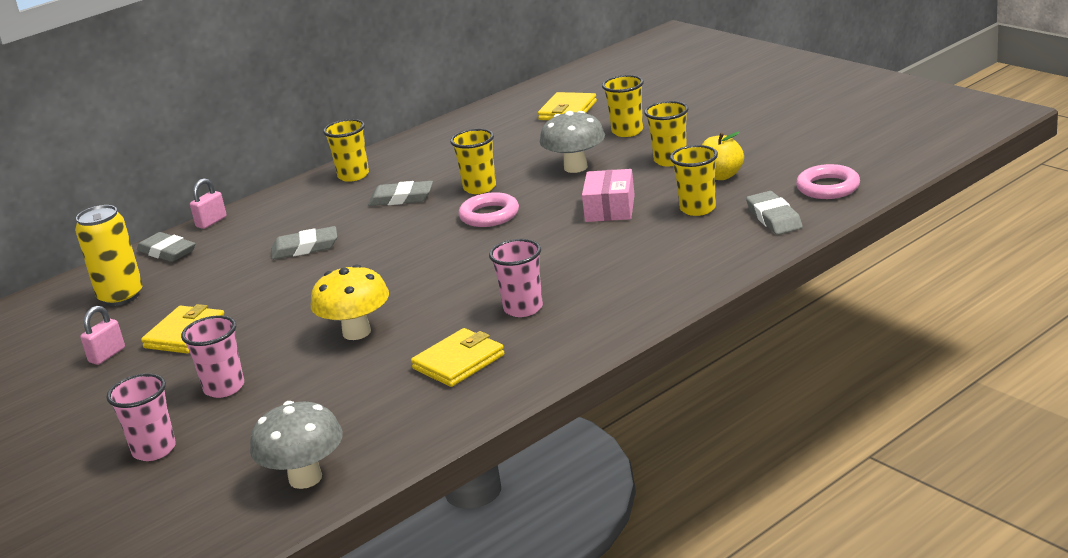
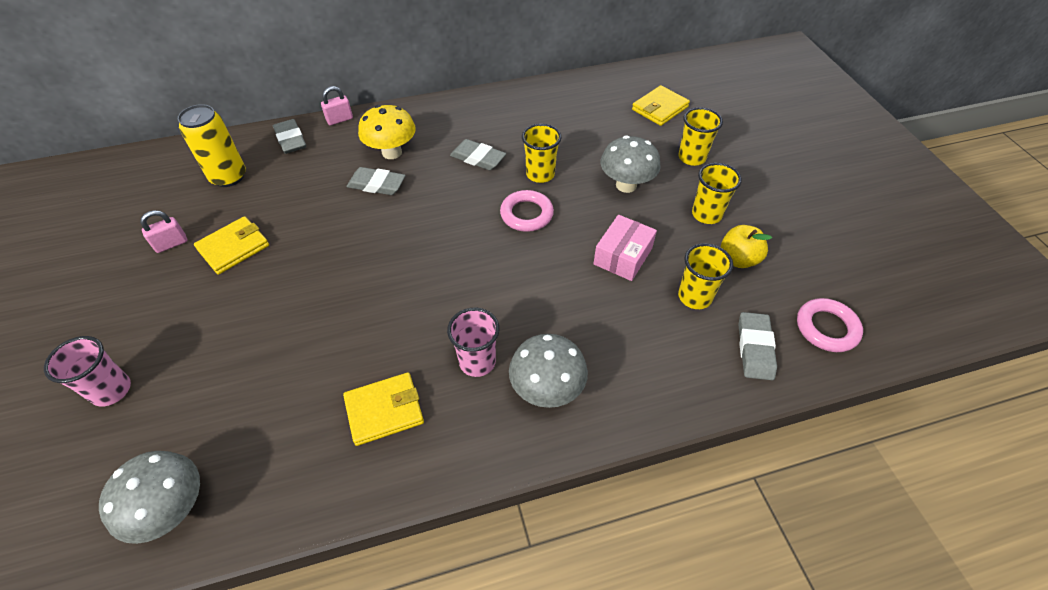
camera: 20 degrees right, 25 degrees up
(224, 388) = (209, 336): pink cup -> none
(353, 175) = (463, 113): yellow cup -> none
(356, 332) = (340, 318): yellow mushroom -> yellow mushroom (392, 152)
(604, 300) = (547, 389): none -> grey mushroom

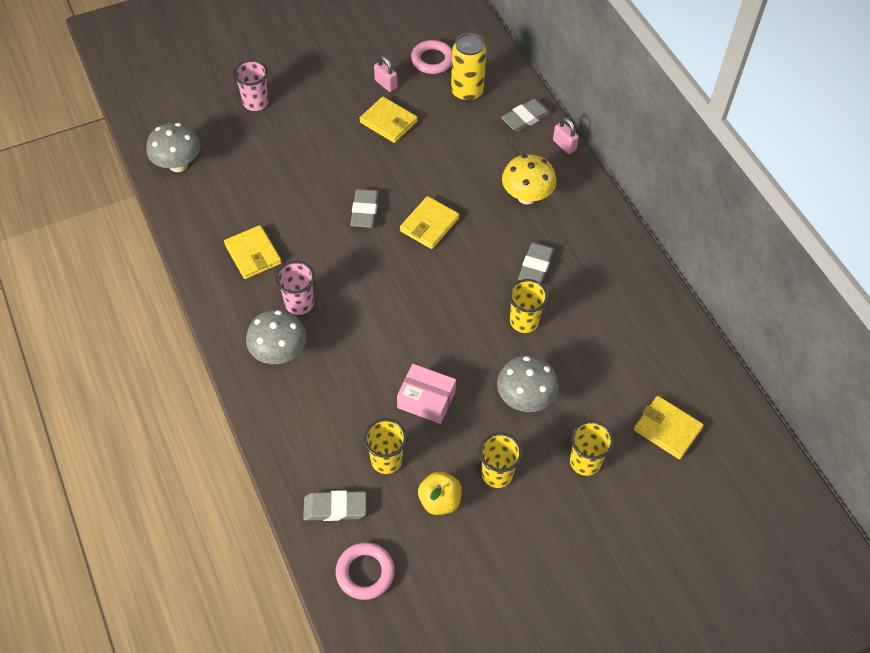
camera: 80 degrees right, 5 degrees up
(377, 184) = (480, 195): grey eraser -> grey eraser (364, 210)
(400, 229) = (429, 225): none -> yellow wallet
(526, 214) = (465, 317): pink ring -> pink ring (432, 60)

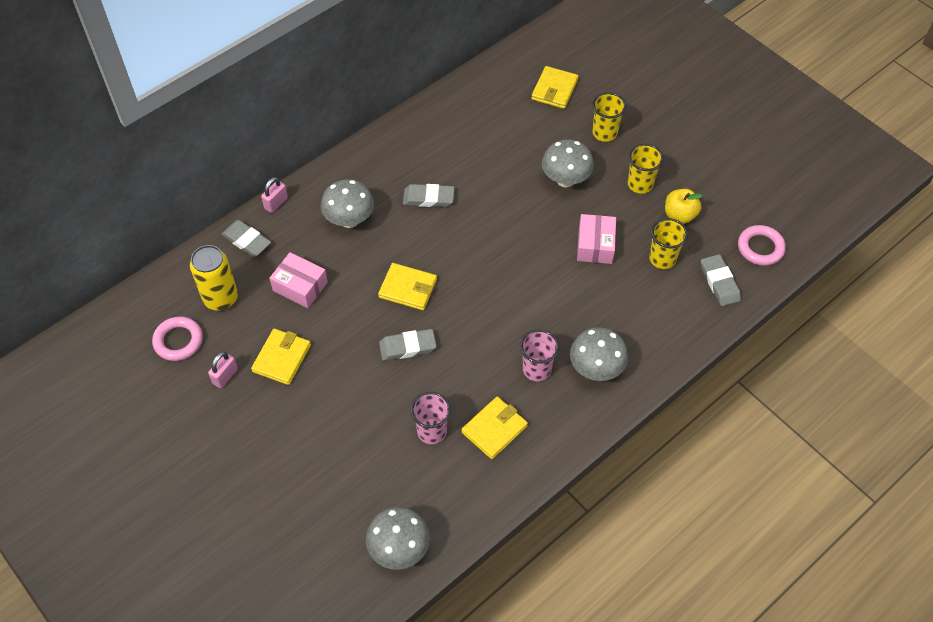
camera: 105 degrees left, 0 degrees up
(255, 103) = (284, 500): pink cup -> pink cup (432, 431)
(460, 147) = (300, 286): none -> pink box
(524, 321) = (490, 195): yellow cup -> none
(526, 196) = (349, 220): yellow mushroom -> grey mushroom

